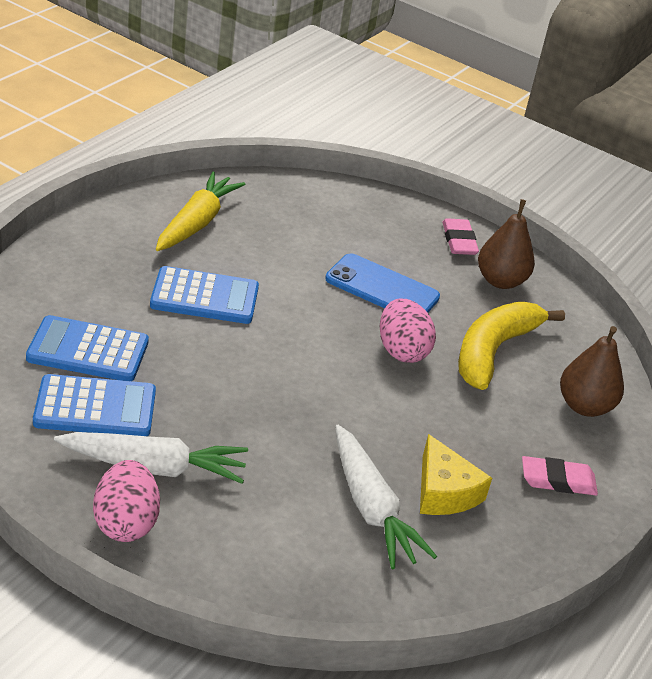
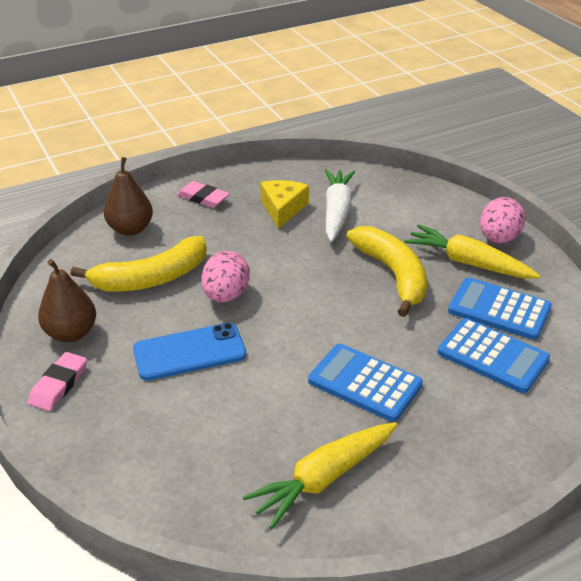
camera: 145 degrees left, 0 degrees up
(154, 467) = (468, 263): white carrot -> yellow carrot
(240, 423) = (393, 275): none -> yellow banana
(382, 288) = (189, 352): blue phone -> blue phone turned 75 degrees counterclockwise

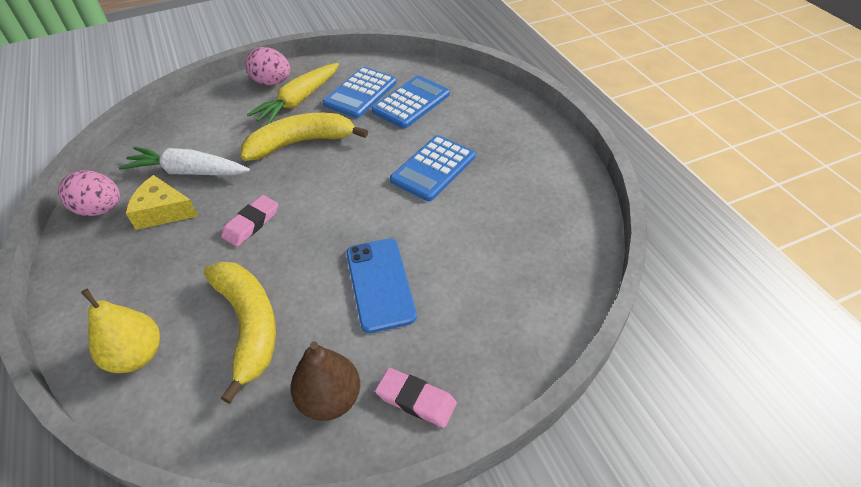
camera: 85 degrees left, 10 degrees up
(130, 229) = (137, 355): brown pear -> yellow pear
(203, 198) = (103, 282): pink eraser -> pink eraser (251, 223)
(226, 295) = (298, 257): pink egg -> pink egg (100, 209)
(324, 479) = (533, 196): yellow carrot -> none

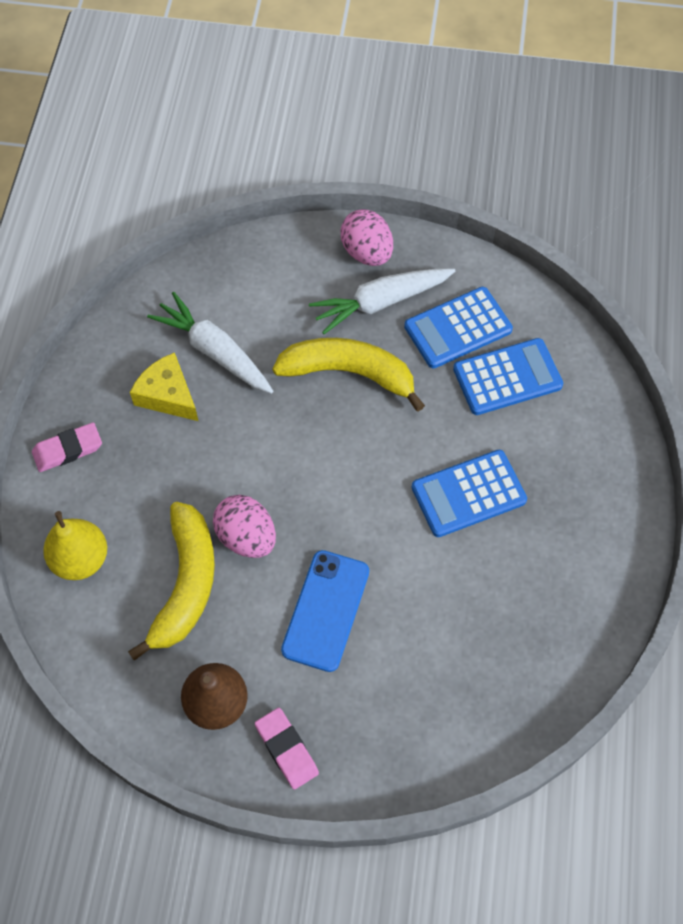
camera: 30 degrees right, 15 degrees up
(100, 209) = (111, 357): pink egg -> pink egg (246, 537)
(251, 223) = (244, 461): pink eraser -> pink eraser (67, 449)
(298, 101) = (380, 303): yellow carrot -> white carrot

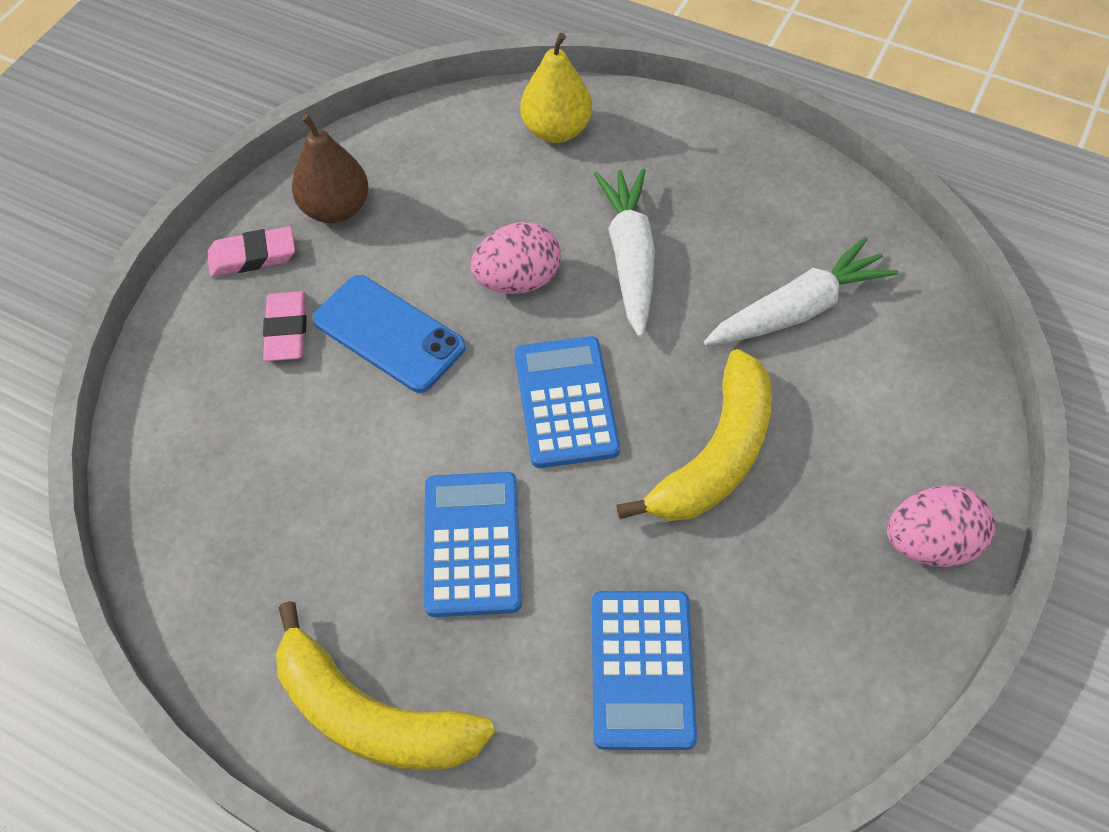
camera: 110 degrees right, 5 degrees down
(67, 449) = (700, 142): pink eraser -> pink eraser (286, 330)
(168, 395) = (745, 247): yellow cheese -> none
(186, 584) = (485, 212): yellow banana -> yellow banana (372, 715)
(380, 303) = (829, 533): white carrot -> white carrot (630, 257)
(458, 328) = (753, 628): blue calculator -> blue calculator (565, 402)

